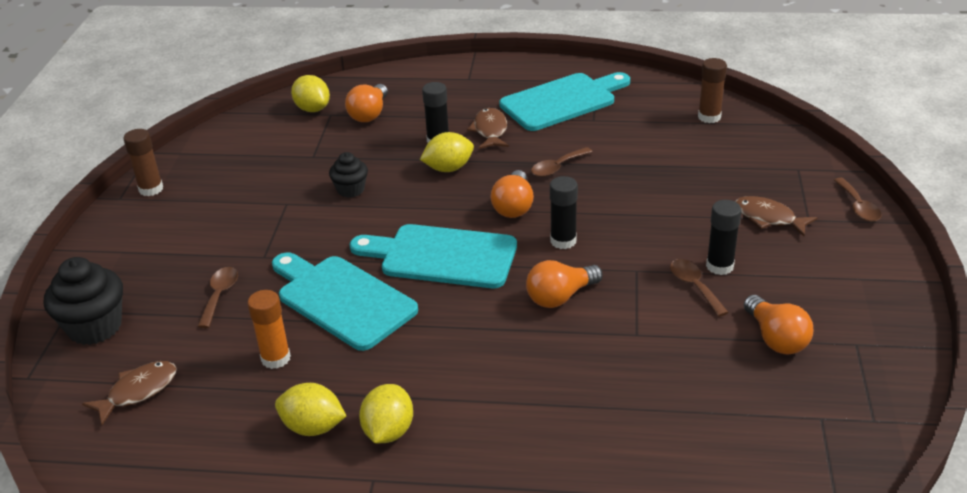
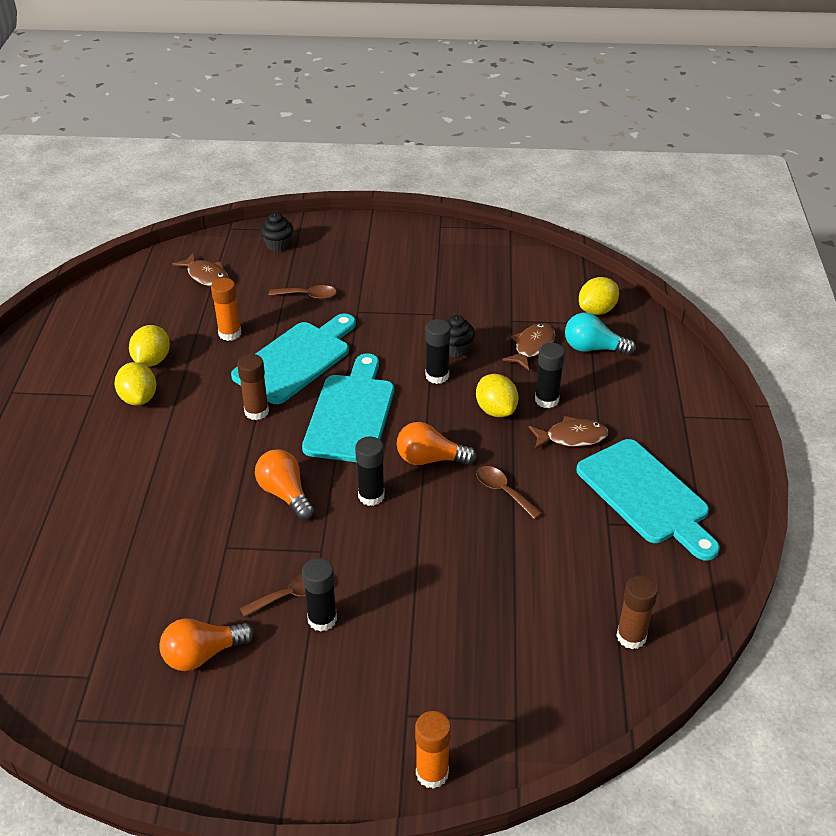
camera: 85 degrees right, 5 degrees up
(95, 327) = (278, 245): black cupcake -> black cupcake, size x0.59
(151, 189) = (453, 239): brown glue stick -> brown glue stick (256, 411)
(369, 114) = (593, 348): orange light bulb -> turquoise light bulb
(388, 431) = (138, 398): yellow lemon -> yellow lemon turned 60 degrees clockwise
(391, 201) = (437, 376): none -> black glue stick
(768, 218) = (408, 674): brown fish -> brown fish (532, 347)
(858, 207) = (432, 773): brown spoon -> orange glue stick

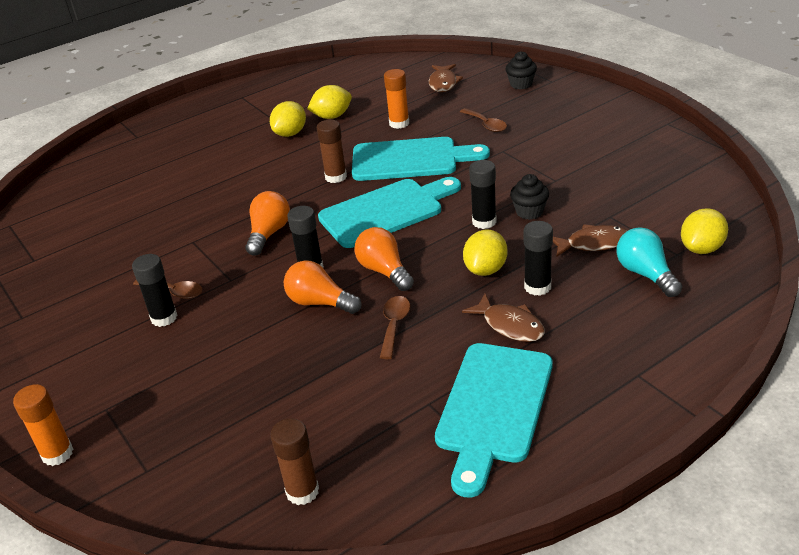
camera: 55 degrees right, 5 degrees down
(202, 654) = (87, 289): orange light bulb -> orange light bulb (320, 302)
(597, 310) = (701, 248): yellow lemon -> yellow lemon turned 60 degrees counterclockwise

